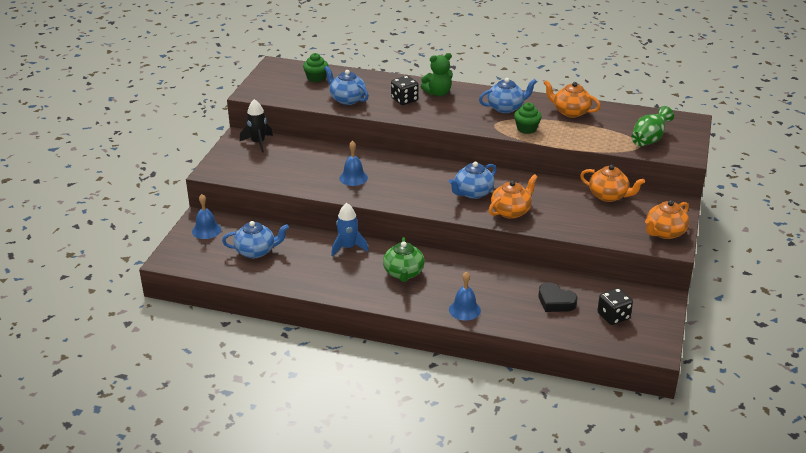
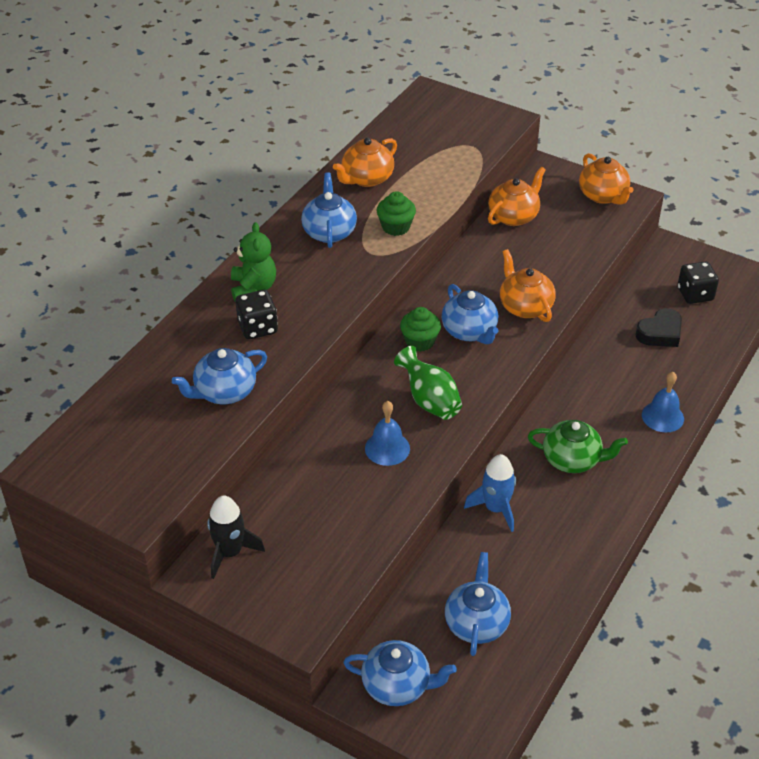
camera: 75 degrees left, 10 degrees up
(206, 230) = (397, 685): blue bell -> blue teapot
(316, 78) = (128, 418): green cupcake -> green cupcake (420, 341)
(649, 140) = (462, 136): green vase -> green vase (429, 400)

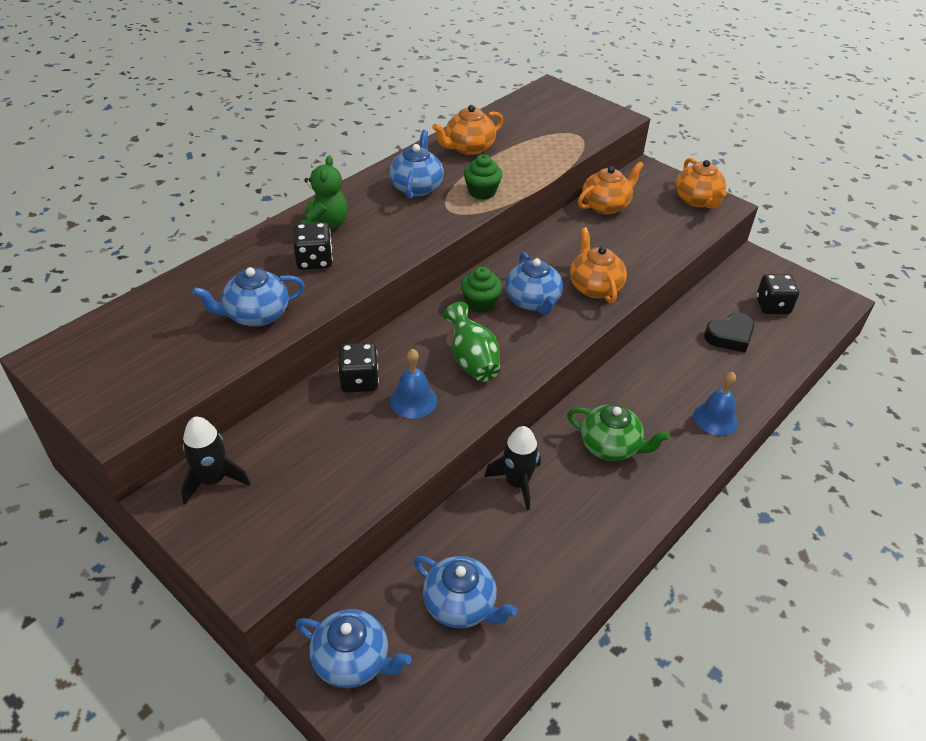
camera: 10 degrees right, 0 degrees up
(330, 438) = (359, 381): none -> black dice
(476, 623) = (461, 605): blue teapot -> blue teapot turned 105 degrees clockwise
(495, 508) = (517, 483): blue rocket -> black rocket

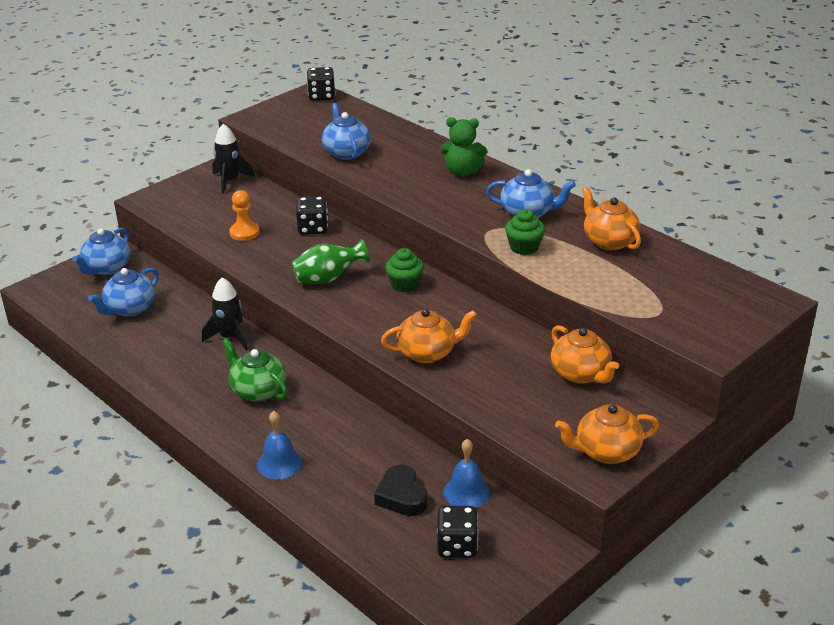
camera: 95 degrees right, 10 degrees down
(314, 260) = (412, 170): black dice -> black dice (321, 96)
(364, 446) = (244, 233): none -> orange pawn
(413, 400) = (287, 252): blue bell -> blue bell (466, 492)
(533, 301) = (406, 314): blue teapot -> none
(610, 446) = (258, 390): green teapot -> green teapot turned 105 degrees clockwise

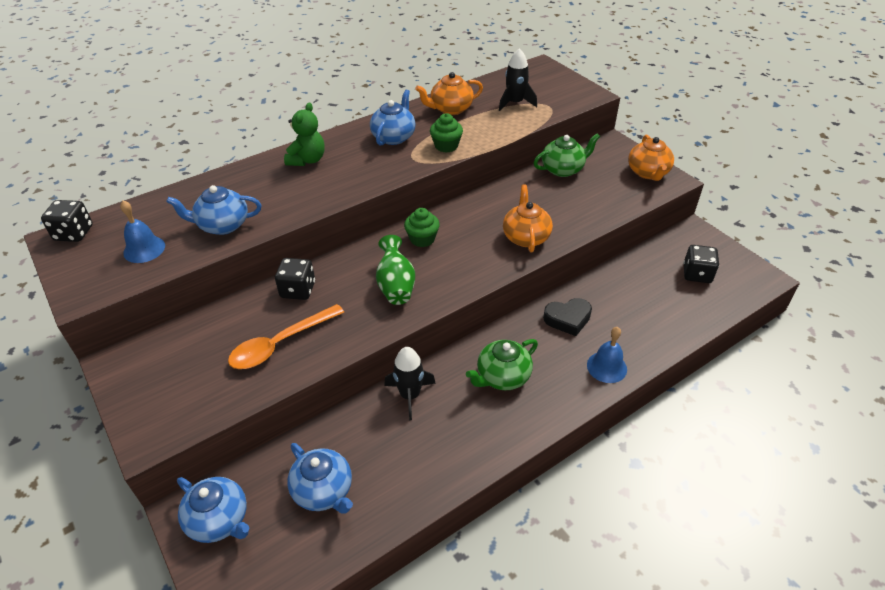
camera: 80 degrees left, 10 degrees up
(230, 181) = (153, 353): black rocket -> black rocket (515, 103)
(244, 233) = (280, 344): orange pawn -> orange spoon
(402, 496) = (646, 296): black heart -> black heart (568, 319)
(466, 492) = (641, 262): blue bell -> blue bell (144, 249)
(581, 374) = (563, 169): orange teapot -> green teapot

